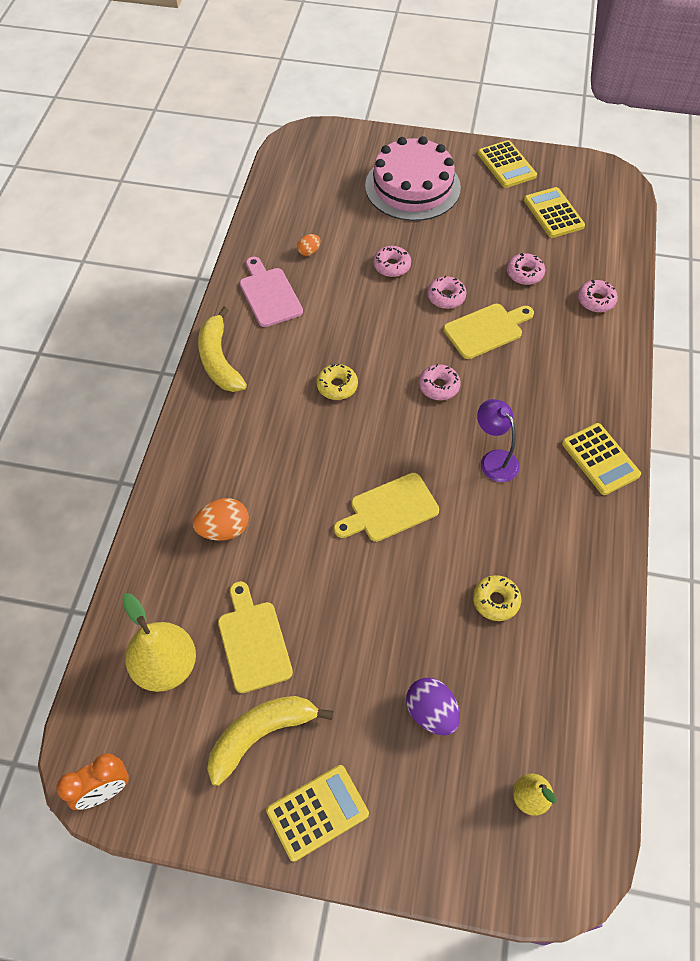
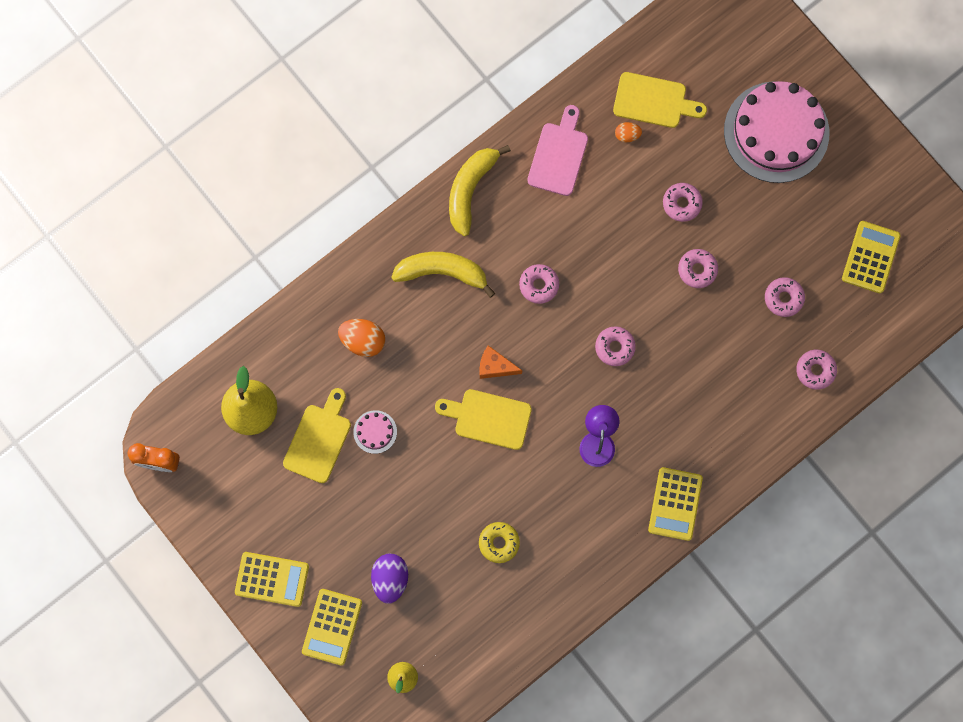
camera: 40 degrees right, 20 degrees up
(261, 735) = (276, 505): yellow banana -> yellow banana (442, 272)
(300, 595) = (375, 432): none -> pink cake
(337, 386) = (539, 285): yellow donut -> pink donut
(358, 467) = (495, 366): none -> orange cheese
(486, 330) = (699, 327): yellow cutting board -> yellow cutting board (654, 101)
(506, 165) = (883, 172): yellow calculator -> yellow calculator (332, 627)

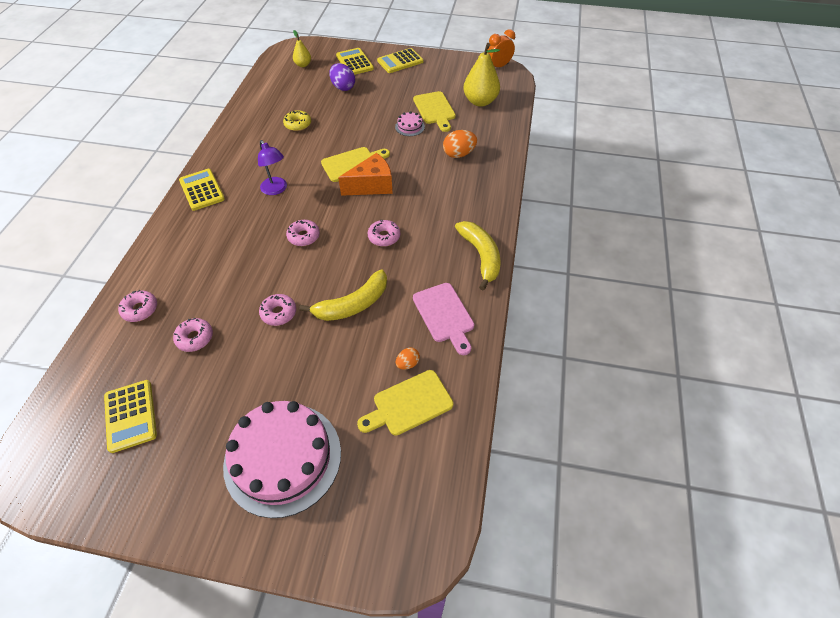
camera: 140 degrees right, 25 degrees down
(442, 272) = (450, 207): yellow banana -> yellow banana (352, 304)
(495, 366) = (372, 186): orange cheese -> orange cheese, size x1.59
(681, 203) = (324, 347): pink donut -> none

